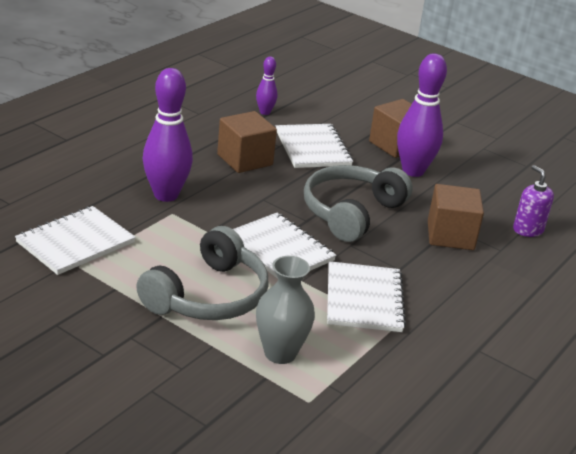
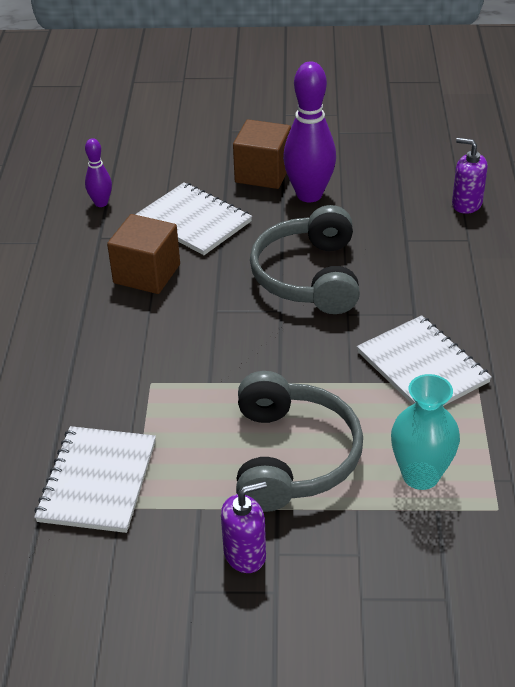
camera: 30 degrees left, 10 degrees up
(111, 326) = (245, 554): none -> purple soap dispenser
(166, 195) = (120, 364): purple bowling pin -> none
(279, 249) = (294, 360): white notebook -> none
(280, 353) = (420, 475): grey vase -> turquoise vase
(450, 235) = (415, 249): brown cube -> none

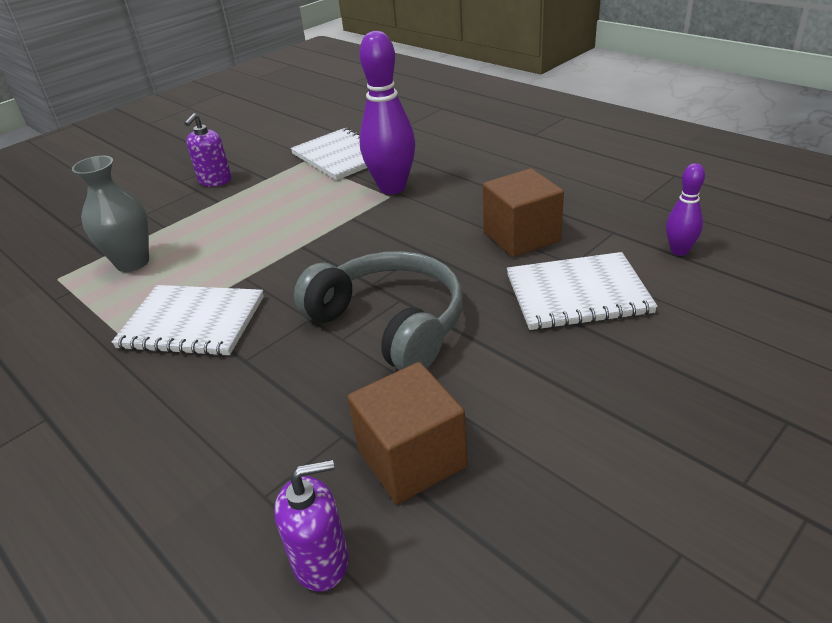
camera: 135 degrees right, 5 degrees down
(263, 173) = (628, 392): brown cube -> brown cube (412, 458)
(292, 456) = (238, 222): grey headphones -> none
(309, 195) = (532, 406): purple bowling pin -> purple bowling pin (392, 187)
(420, 475) = (132, 262): turquoise vase -> grey vase

